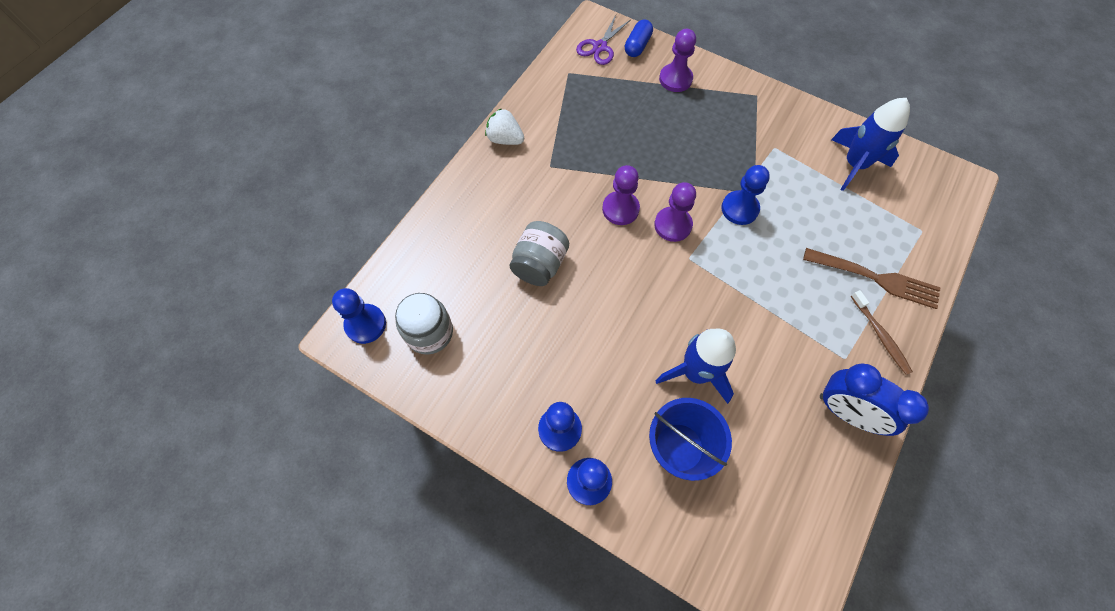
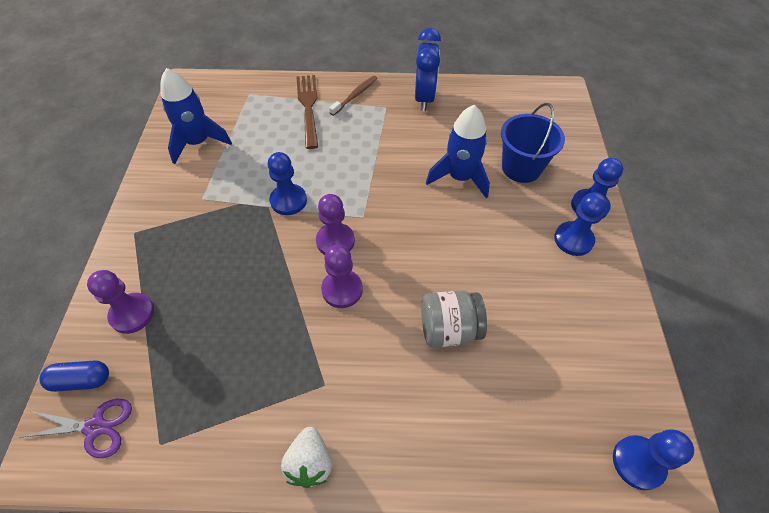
camera: 120 degrees left, 10 degrees down
(429, 332) = (590, 389): grey jar -> none

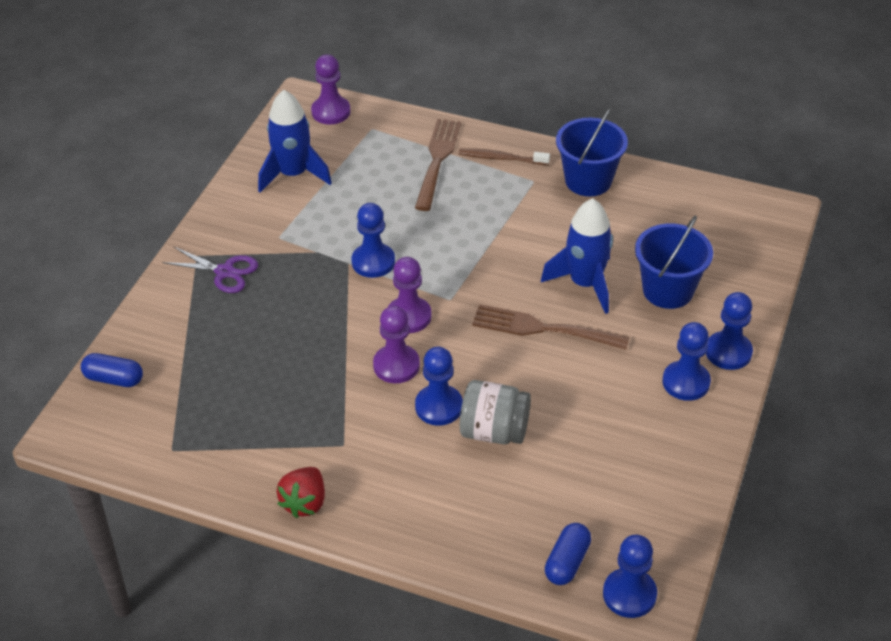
camera: 20 degrees right, 10 degrees down
(95, 427) = (117, 421): purple scissors -> purple scissors (224, 272)
(132, 314) = (175, 333): purple pawn -> purple pawn (331, 112)
(310, 463) = (304, 503): white strawberry -> red strawberry
(355, 95) = (501, 158): brown toothbrush -> brown toothbrush turned 135 degrees counterclockwise
(393, 319) = (439, 406): none -> blue pawn
(424, 98) = (588, 180): blue clock -> blue bucket
(447, 223) = (544, 329): none -> brown fork
(570, 446) = (567, 562): none -> blue capsule

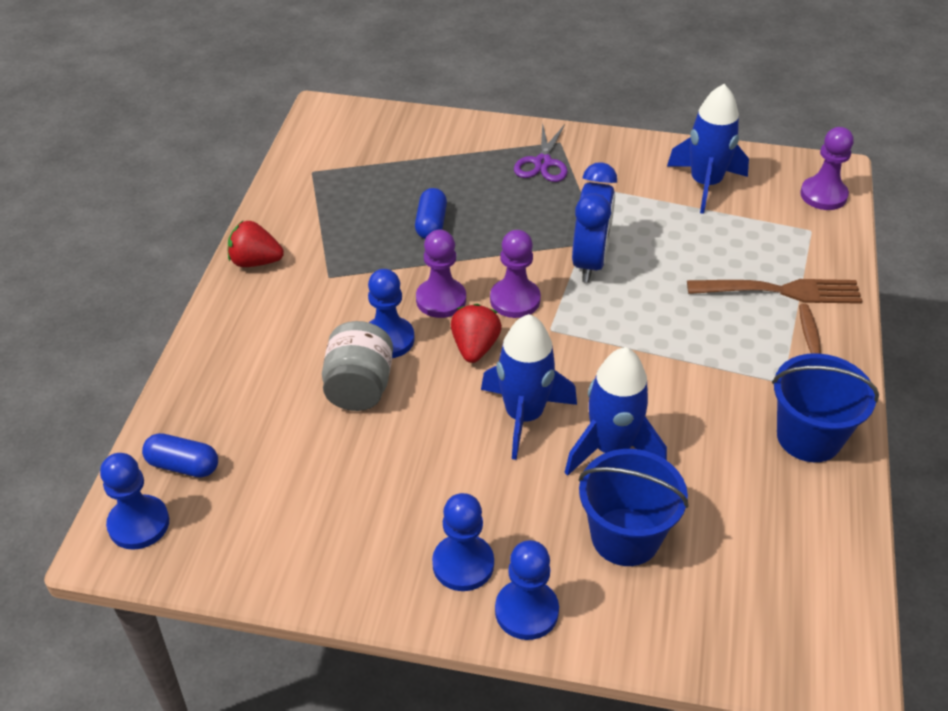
camera: 80 degrees right, 0 degrees up
(114, 379) = (390, 124): blue capsule -> blue capsule (431, 224)
(373, 262) = (590, 262): blue pawn -> blue clock
(461, 349) = (475, 347): none -> red strawberry
(544, 329) = (524, 416): brown fork -> blue rocket

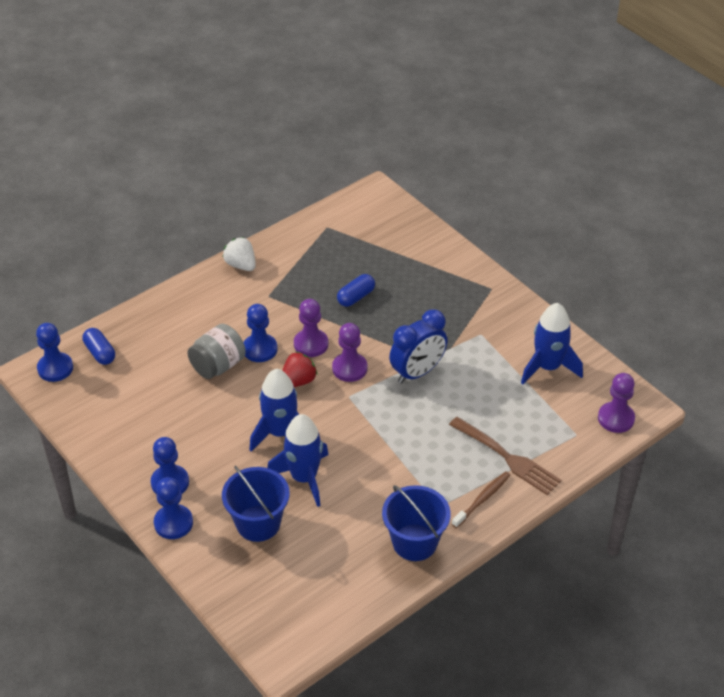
camera: 40 degrees right, 0 degrees up
(255, 262) = (241, 265): red strawberry -> white strawberry
(542, 163) = (464, 296): purple scissors -> none

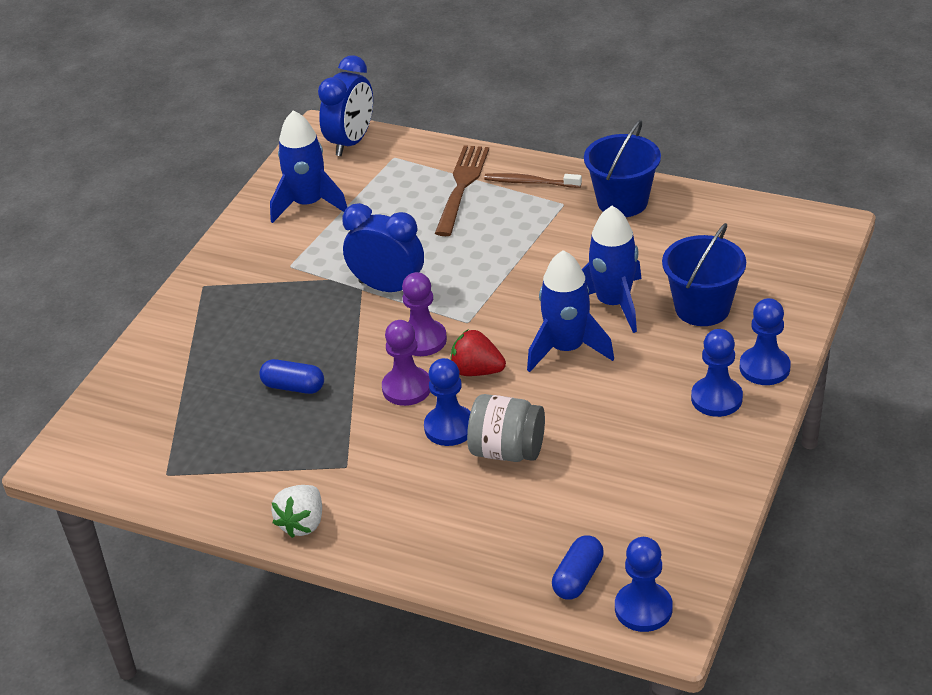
camera: 115 degrees left, 5 degrees down
(616, 418) = (351, 142): purple pawn -> blue clock

